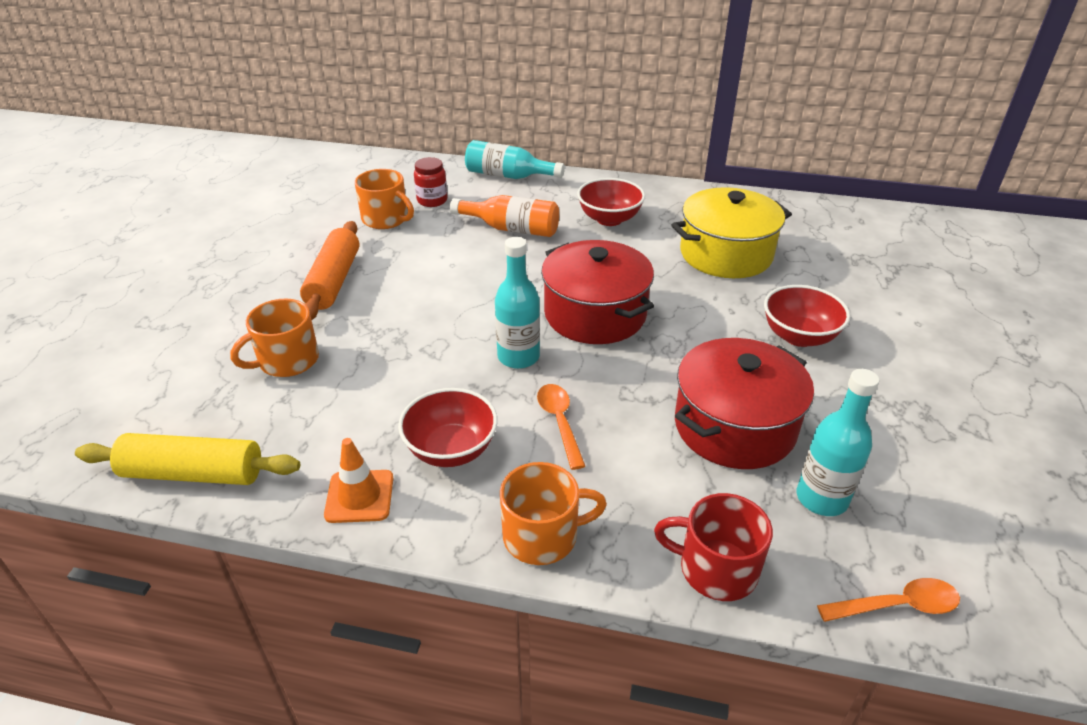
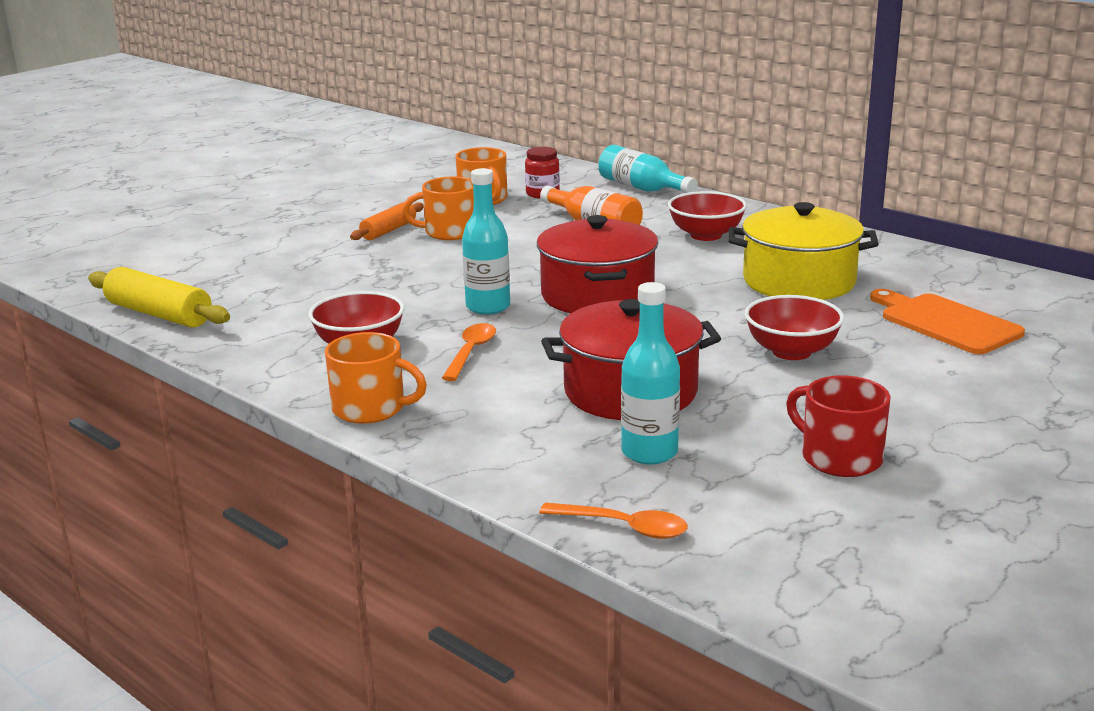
camera: 30 degrees right, 15 degrees down
(287, 360) = (295, 270): orange mug -> orange mug (450, 232)
(333, 281) = (388, 230): orange rolling pin -> orange rolling pin, size x0.64
(359, 496) = (259, 354): orange traffic cone -> none
(716, 568) = (489, 463): red mug -> red mug (839, 457)
(863, 271) = (946, 323): none -> orange cutting board

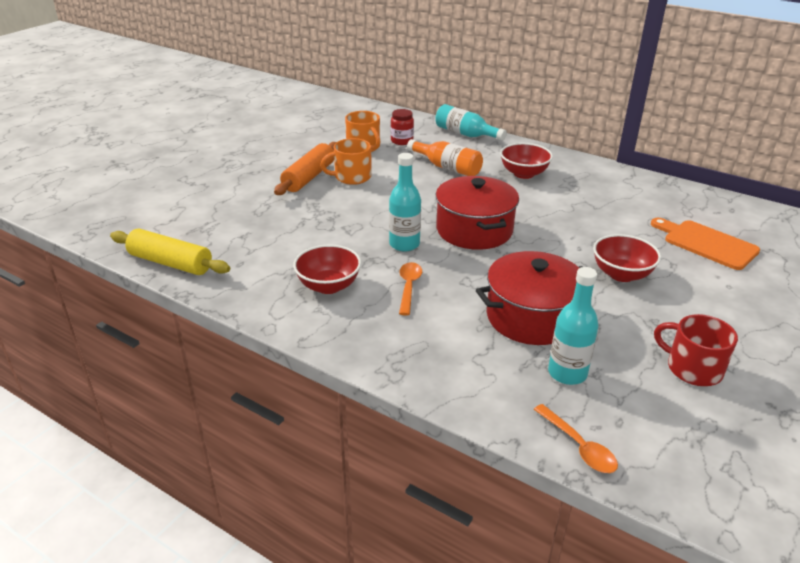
camera: 10 degrees left, 10 degrees up
(370, 408) = (358, 345): orange mug -> none
(388, 230) = (309, 177): orange rolling pin -> orange rolling pin, size x1.57
(623, 527) = (579, 446): orange spoon -> orange spoon turned 45 degrees clockwise
(799, 281) = (600, 212): yellow pot -> none

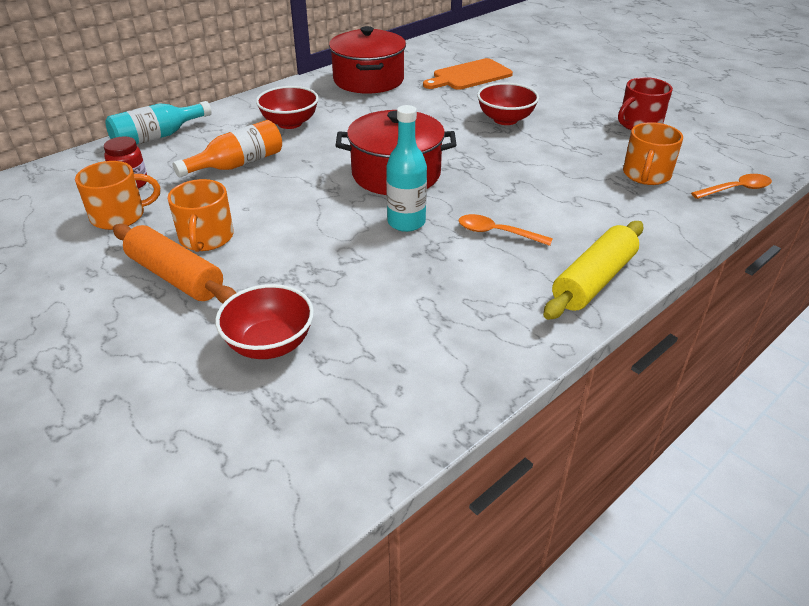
camera: 75 degrees left, 5 degrees up
(170, 263) = (368, 450): yellow rolling pin -> yellow rolling pin (594, 281)
(328, 286) = (479, 290): red bowl -> red bowl (270, 344)
(531, 317) = (564, 174): red pot -> red pot (368, 80)
(567, 373) = (646, 175): turquoise bottle -> orange mug

